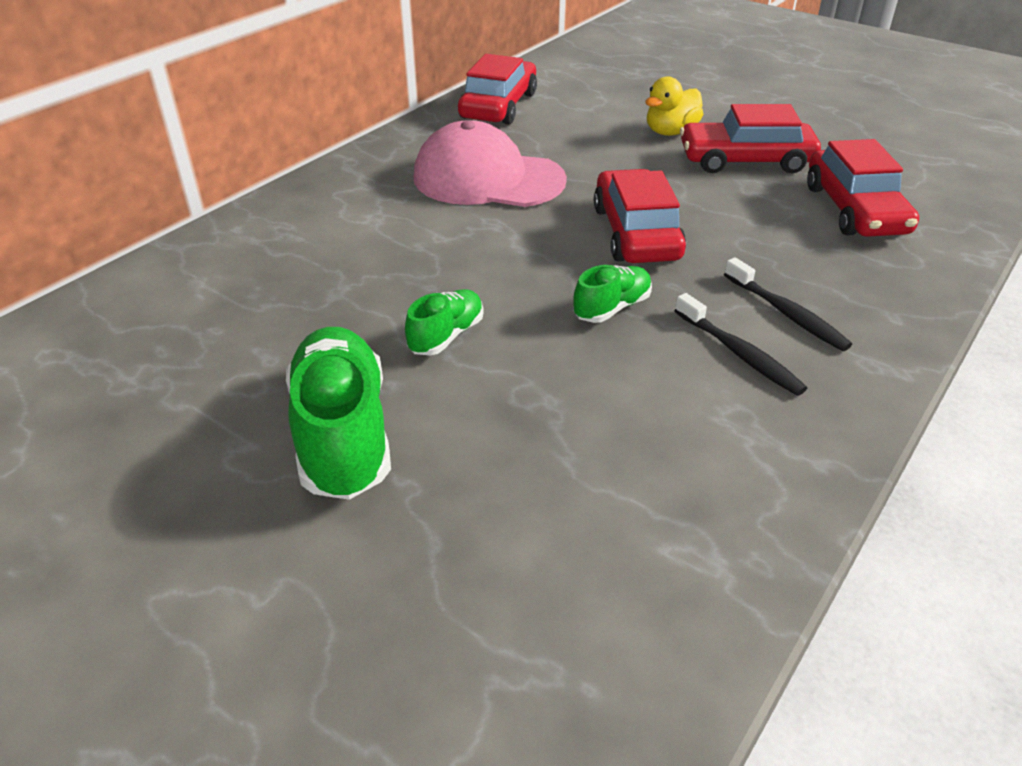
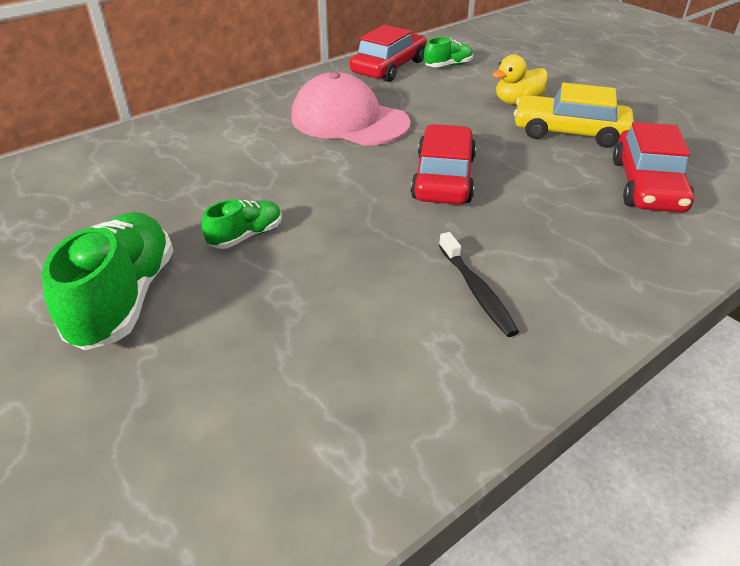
camera: 15 degrees right, 0 degrees up
(612, 308) = (389, 235): green shoe -> green shoe (448, 66)
(745, 160) = (569, 132): red car -> yellow car
(787, 314) = (537, 264): black toothbrush -> none

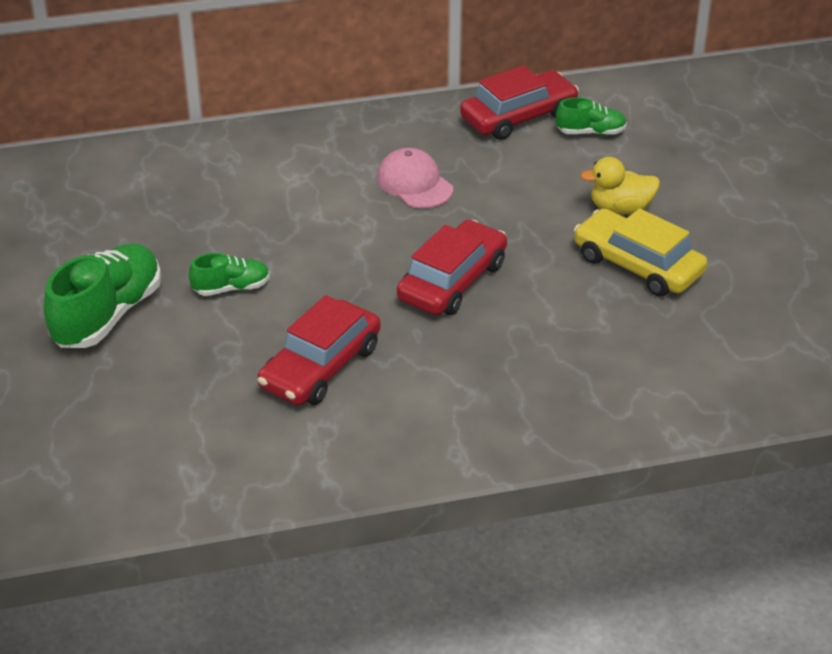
camera: 25 degrees right, 0 degrees up
(349, 120) = (414, 183): pink cap -> pink cap, size x0.62
(477, 291) = (384, 398): black toothbrush -> none
(647, 185) = (650, 350): red car -> red car (320, 367)

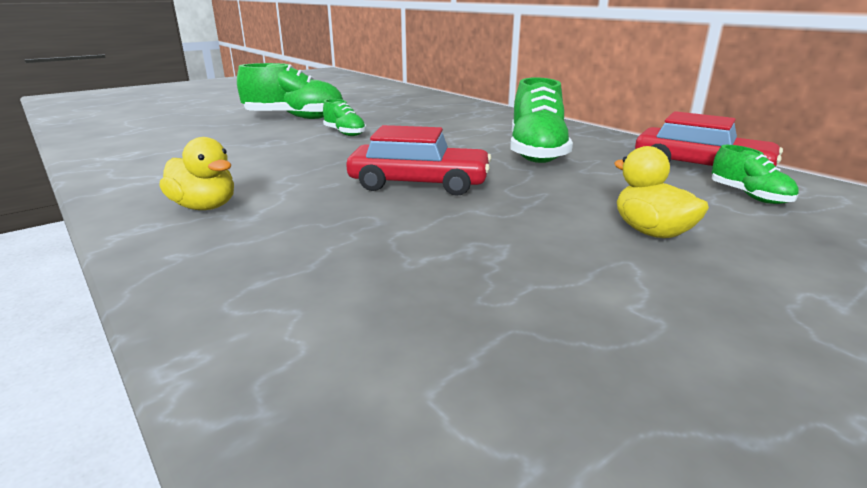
camera: 65 degrees right, 15 degrees down
(320, 367) = (266, 164): red car -> none
(414, 183) = (536, 153): pink cap -> green shoe
(430, 417) = (205, 207): none -> yellow duck
(638, 265) = (560, 261): yellow car -> none

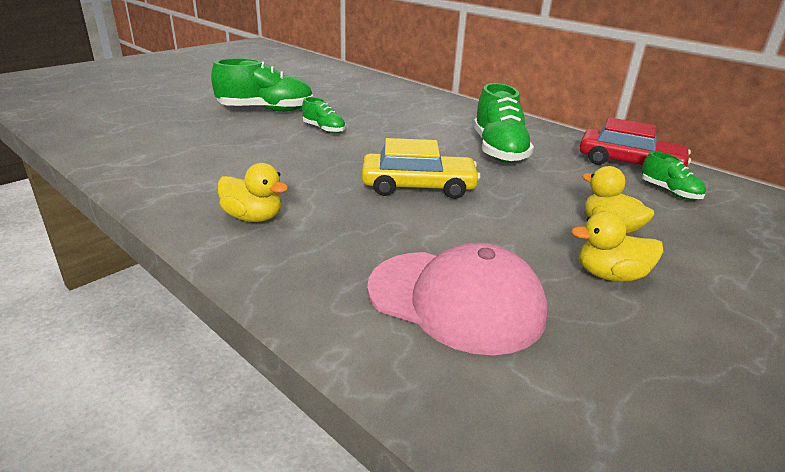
camera: 10 degrees left, 5 degrees up
(395, 304) = (456, 300): none -> pink cap
(419, 183) = (418, 186): red car -> yellow car
(633, 285) = (610, 275): none -> yellow duck

